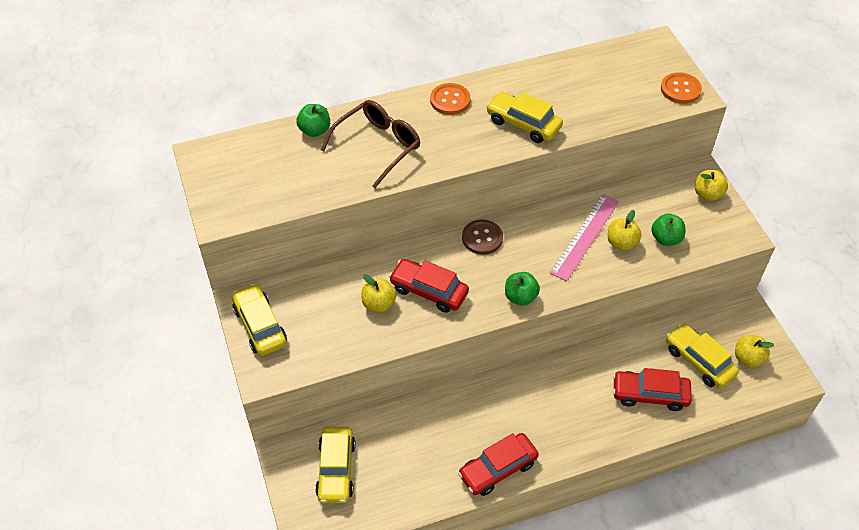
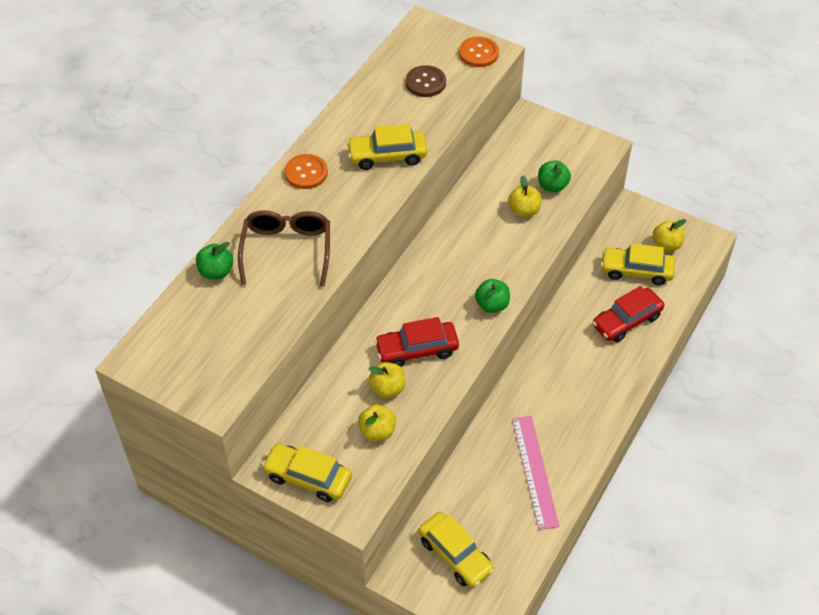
camera: 40 degrees left, 0 degrees up
(482, 238) = (415, 278): brown button -> brown button (425, 82)
(497, 469) = (575, 458): red car -> none
(585, 236) = (492, 223): pink ruler -> pink ruler (535, 471)
(707, 194) = (548, 131): yellow apple -> yellow apple (377, 431)

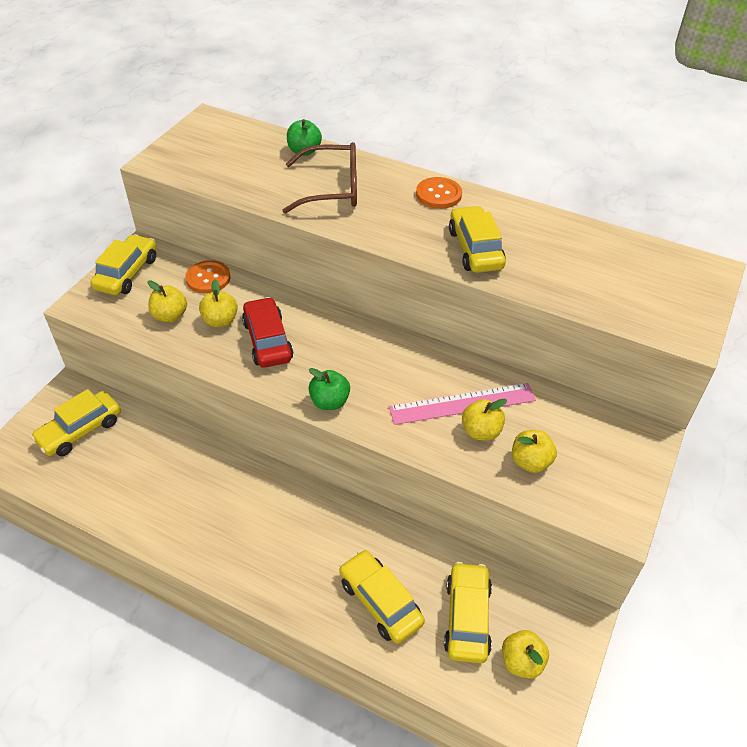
camera: 85 degrees right, 5 degrees down
(425, 82) = (606, 275): brown button -> none
(478, 53) = (680, 321): orange button -> orange button (208, 278)
(535, 471) = (166, 498): pink ruler -> pink ruler (462, 404)
(552, 186) = (530, 462): green apple -> yellow apple
(626, 321) = (380, 602): red car -> yellow car

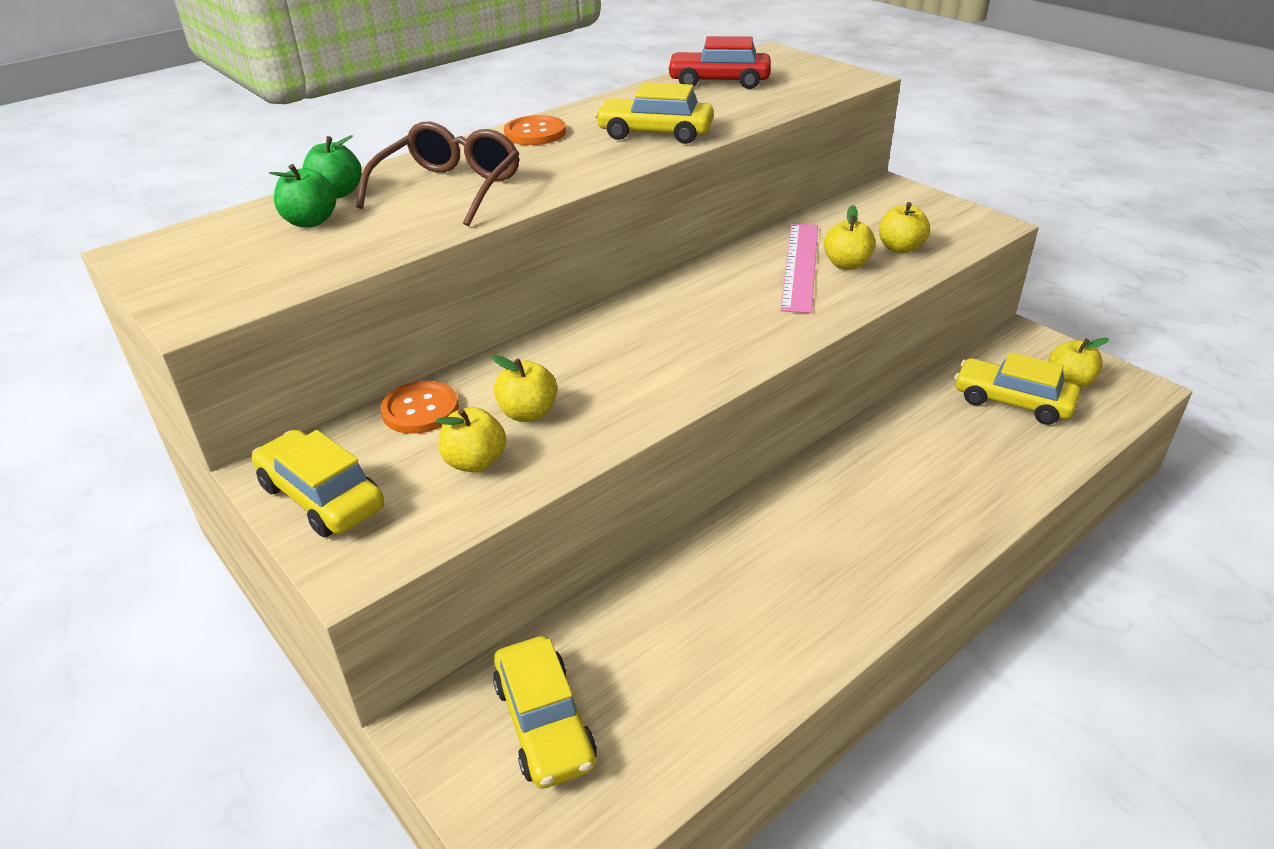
camera: 65 degrees left, 10 degrees down
(268, 340) = (603, 378): red car -> red car (719, 82)
(329, 402) = (749, 350): green apple -> green apple (310, 221)
(380, 602) = (980, 457): yellow car -> none

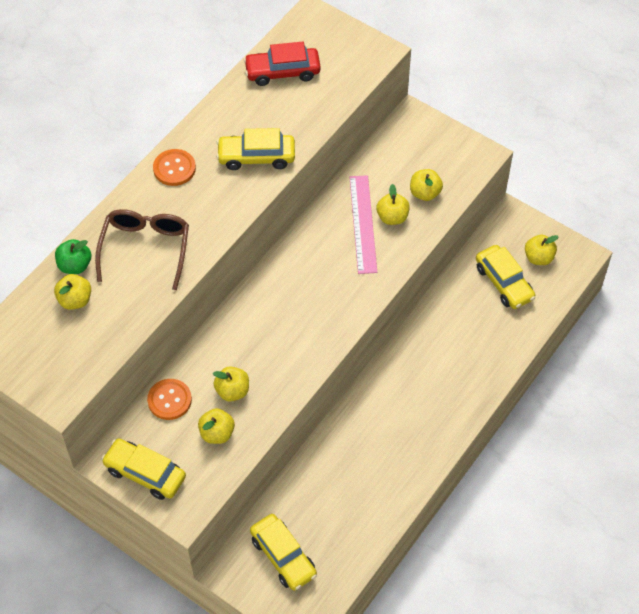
camera: 15 degrees left, 20 degrees up
(310, 221) = (75, 300): green apple -> yellow apple
(1012, 402) = (504, 283): yellow car -> yellow car turned 135 degrees counterclockwise

